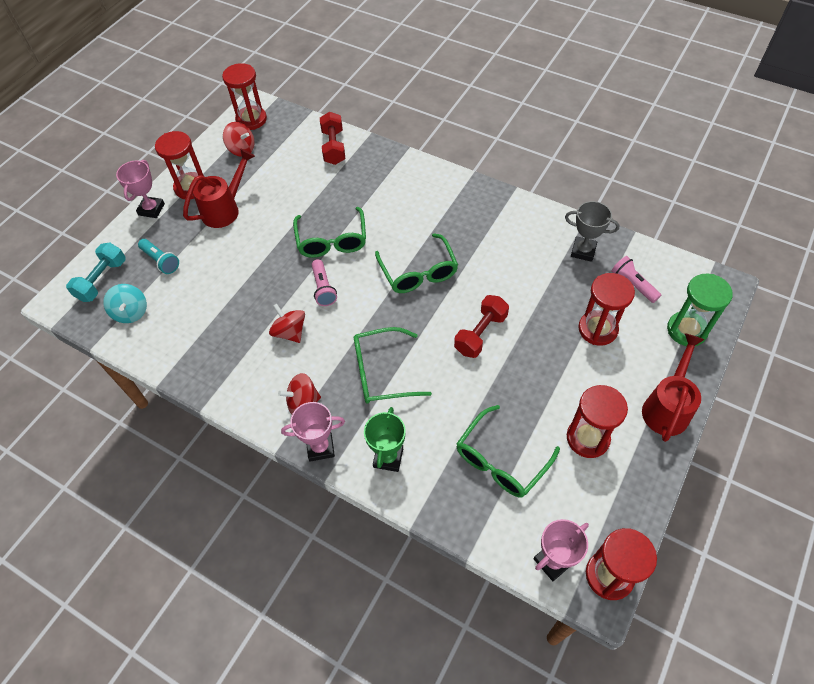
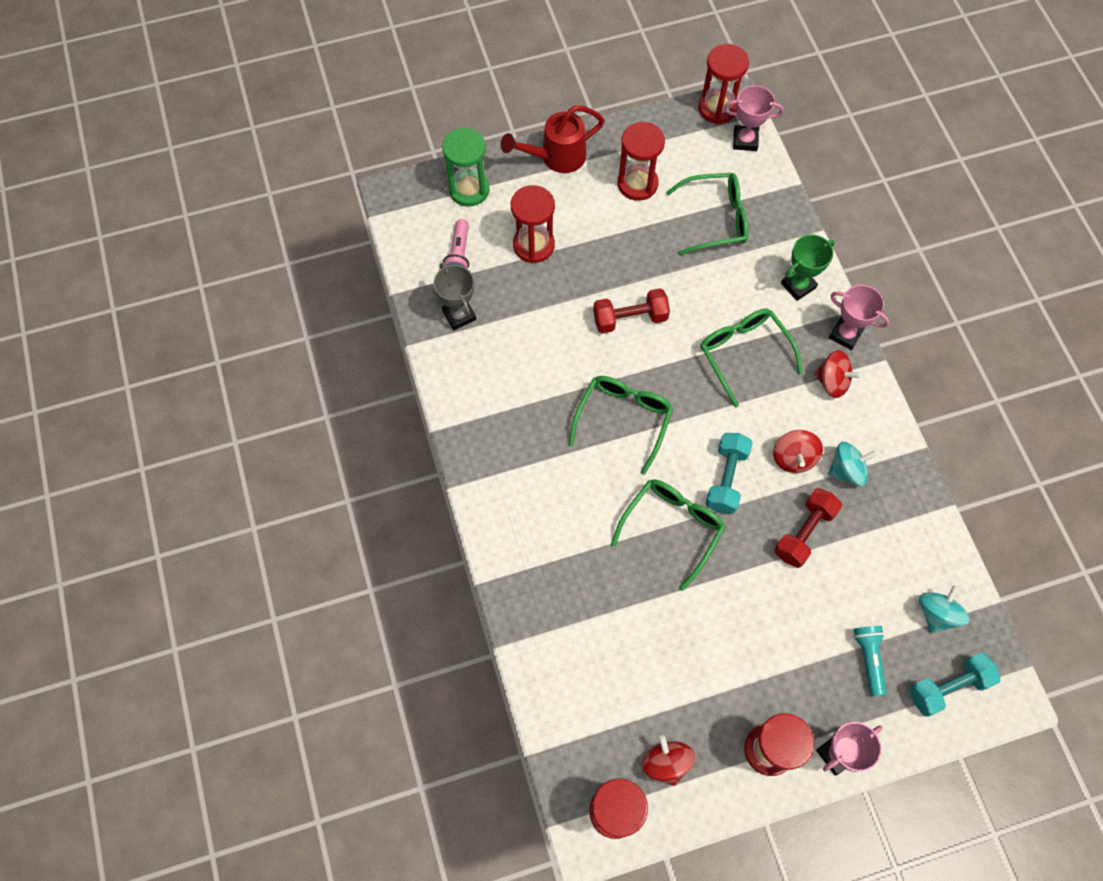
camera: 140 degrees left, 10 degrees up
(225, 209) = (752, 675): red watering can -> none
(247, 351) = (847, 470): none -> turquoise spinning top
(323, 288) = (726, 478): pink flashlight -> turquoise dumbbell
(333, 147) = (558, 663): red dumbbell -> red dumbbell (804, 532)
(382, 372) = (744, 354): green glasses -> green glasses turned 150 degrees counterclockwise

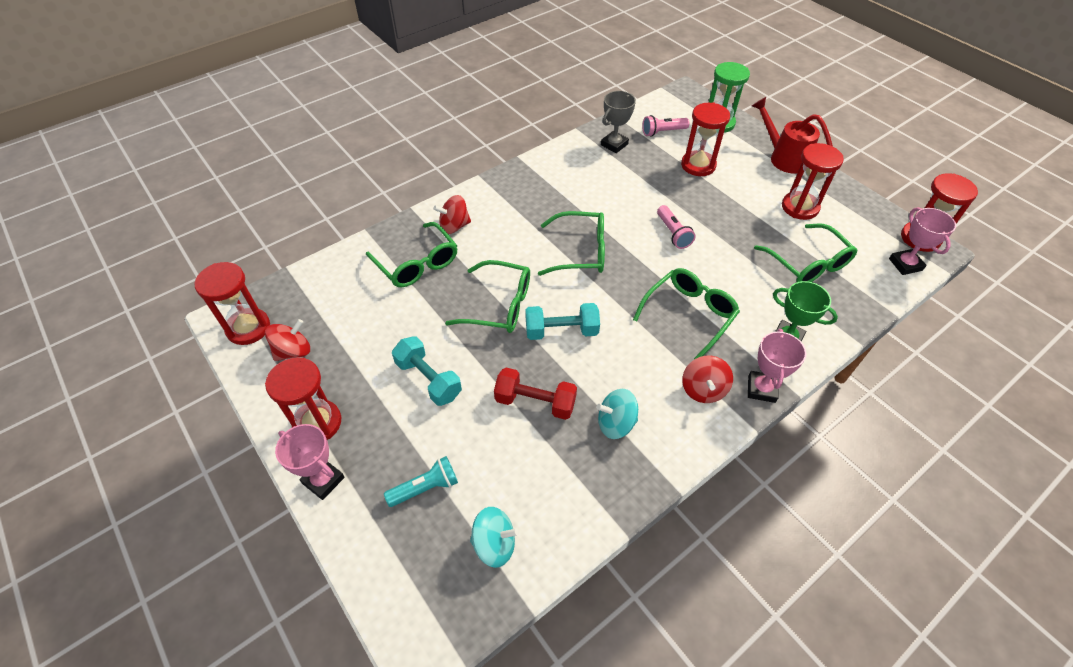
camera: 70 degrees right, 15 degrees down
(579, 598) = (417, 264): none -> green glasses
(630, 318) = (673, 233): red dumbbell -> pink flashlight
(793, 458) = (606, 376): red spinning top -> red spinning top (454, 226)
(847, 470) = (616, 423): turquoise spinning top -> turquoise spinning top turned 120 degrees clockwise
(947, 687) = (416, 573): turquoise dumbbell -> turquoise dumbbell (429, 379)

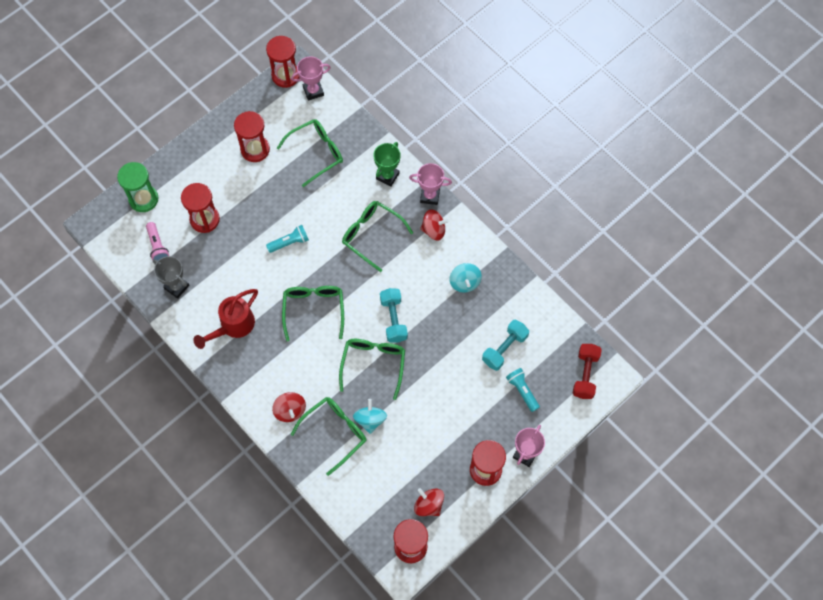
camera: 95 degrees left, 15 degrees up
(429, 379) = (443, 403): turquoise dumbbell -> turquoise dumbbell (504, 348)
(494, 544) = (551, 346): turquoise spinning top -> turquoise spinning top (370, 420)
(535, 402) = (454, 332): red dumbbell -> red dumbbell (585, 375)
(673, 233) = (289, 242): pink flashlight -> turquoise flashlight
(783, 158) = (193, 153): red watering can -> red watering can (233, 326)

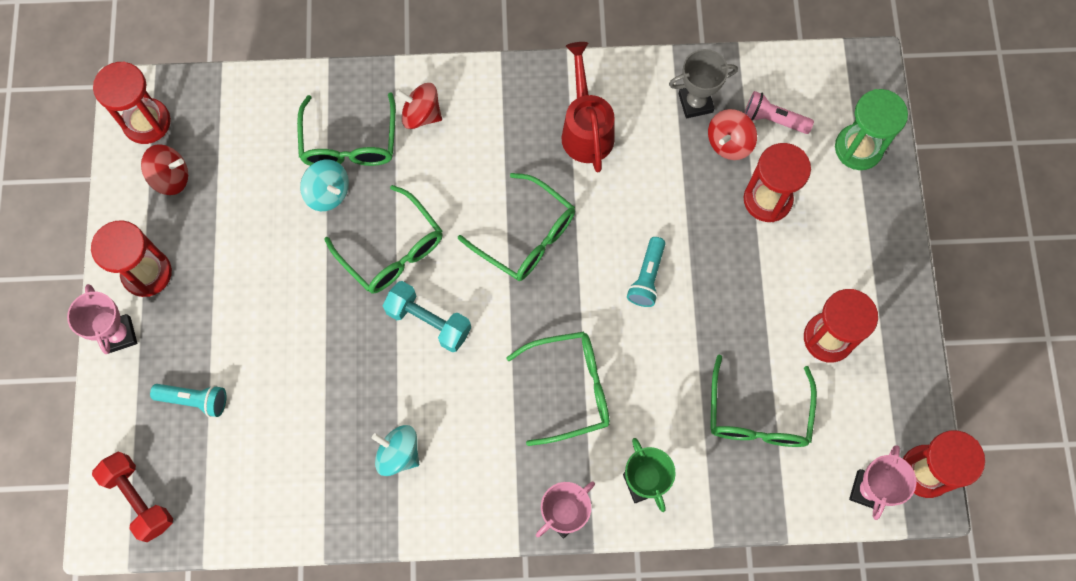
camera: 130 degrees right, 5 degrees up
(434, 230) = (508, 477): red spinning top -> red spinning top (729, 143)
(504, 348) = (266, 426): turquoise dumbbell -> none

